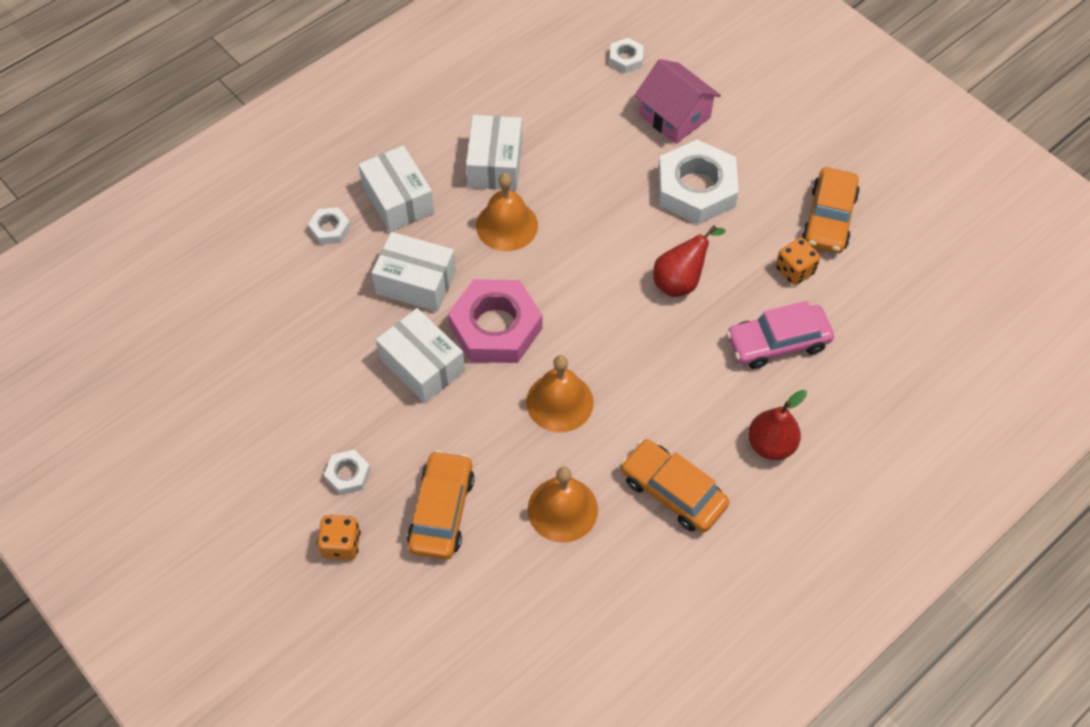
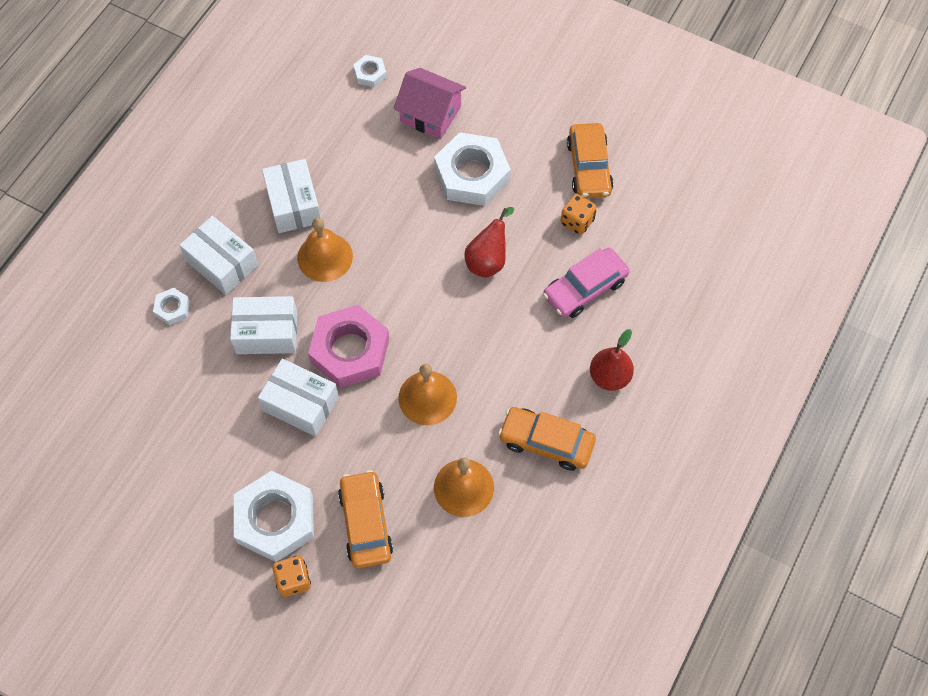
camera: 20 degrees left, 5 degrees up
(348, 474) = (275, 519): white nut -> white nut, size x2.17

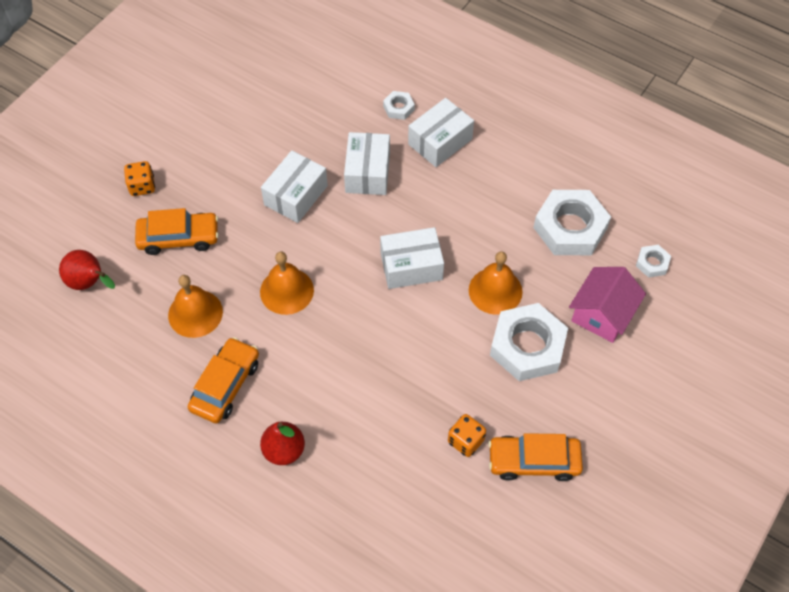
camera: 95 degrees right, 5 degrees down
(275, 519) = (196, 175): white nut -> white nut (570, 228)
(293, 204) = (498, 195): white box -> white box (411, 266)
(325, 257) = (440, 217): orange bell -> orange bell (495, 290)
(350, 350) = (342, 233): pink nut -> none
(488, 260) = (426, 353): red pear -> red pear (89, 283)
(585, 288) = (385, 439): pink car -> none

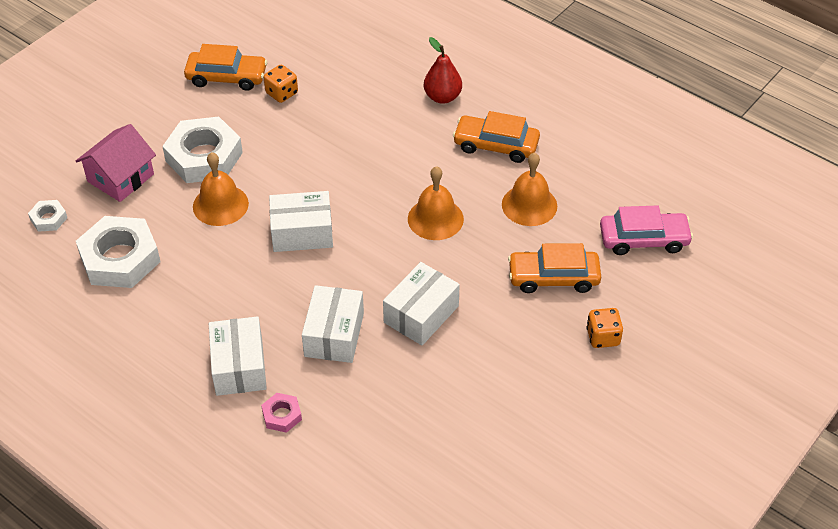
camera: 175 degrees left, 10 degrees down
(89, 283) = (643, 239): red pear -> pink car
(225, 385) = (496, 145): orange car -> orange car turned 75 degrees clockwise
(398, 108) = (282, 415): white nut -> pink nut
(440, 141) = (239, 366): white box -> white box turned 60 degrees counterclockwise

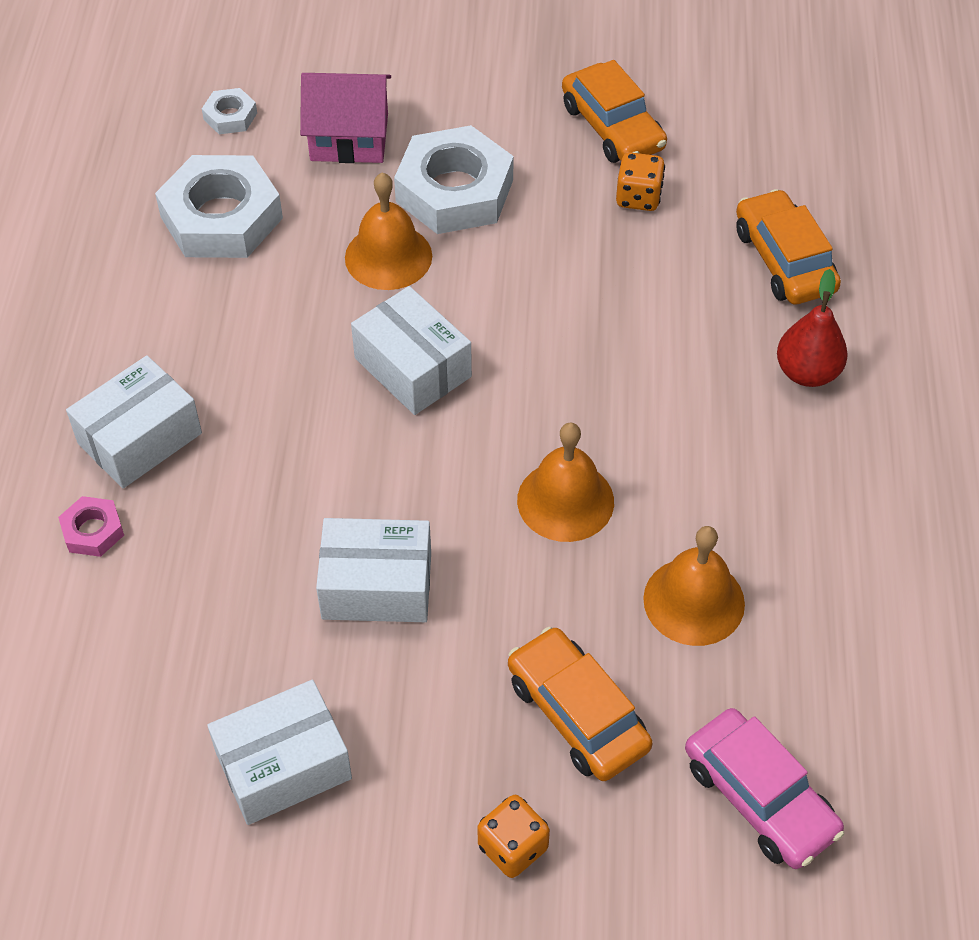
camera: 55 degrees right, 5 degrees up
(334, 334) = (265, 507): white box -> white box (283, 765)
(496, 145) = (774, 491): orange car -> orange car (784, 260)

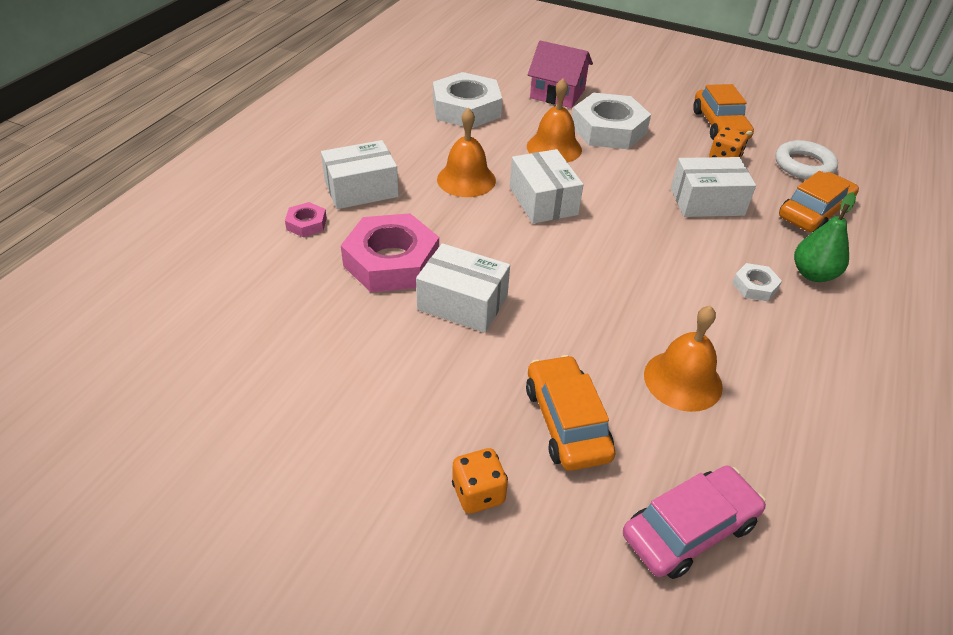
camera: 20 degrees right, 10 degrees down
(230, 116) = (495, 71): white nut -> white nut (754, 286)
(249, 553) = (391, 261): none -> pink nut
(283, 765) = (345, 383): white box -> white box (707, 201)
(565, 500) = (612, 295): orange bell -> orange bell (466, 179)
(750, 172) = (804, 165): none -> white ring
(759, 797) = (689, 529): pink car -> pink car turned 105 degrees counterclockwise
(784, 260) = (814, 212): orange car -> orange car turned 45 degrees clockwise
(807, 372) = (813, 274): red pear -> green pear

